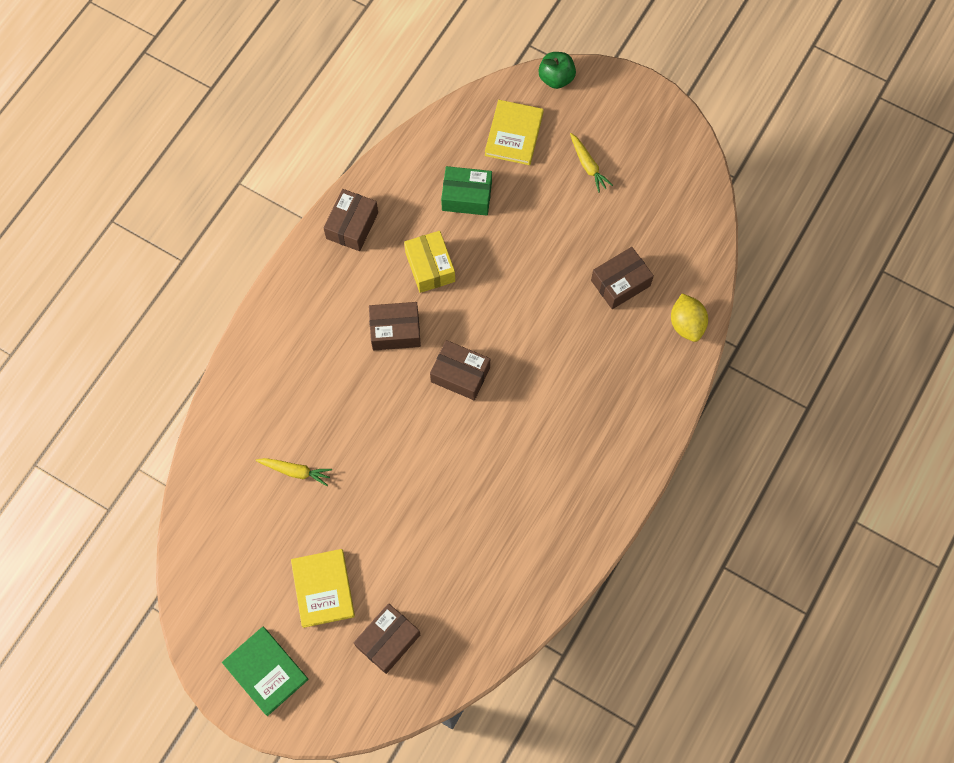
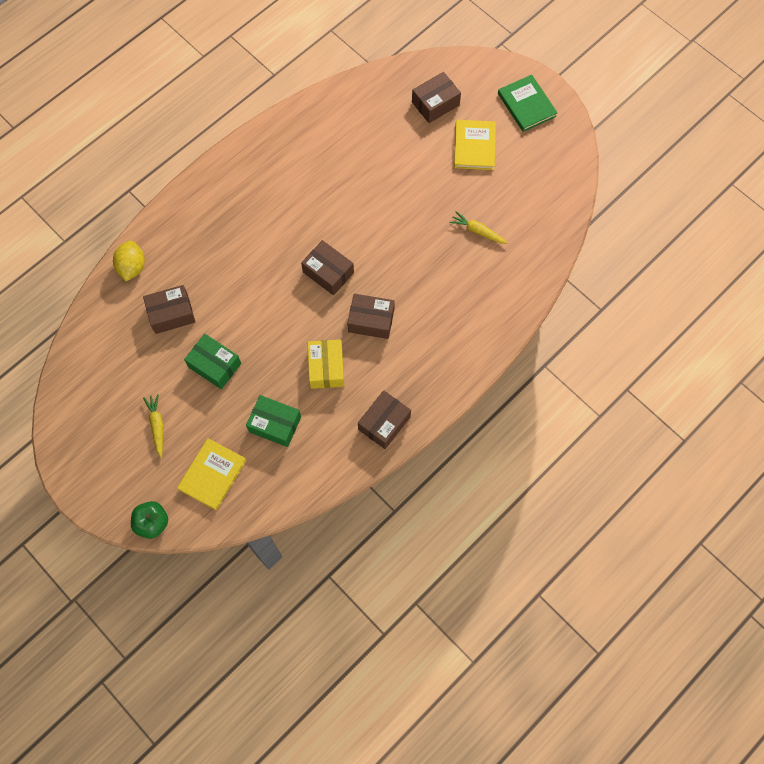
camera: 165 degrees left, 0 degrees up
(552, 240) = (214, 365): none -> green box

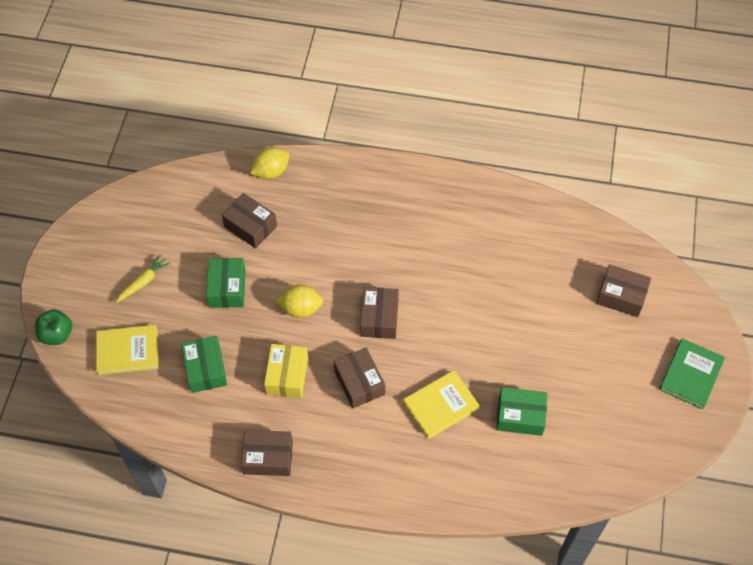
camera: 55 degrees right, 10 degrees down
(276, 323) = (300, 308): none -> yellow lemon
(326, 368) = (287, 376): yellow box -> yellow box turned 45 degrees counterclockwise
(474, 146) = (606, 357): yellow book -> yellow book (441, 405)
(477, 231) = (520, 416): yellow carrot -> green box

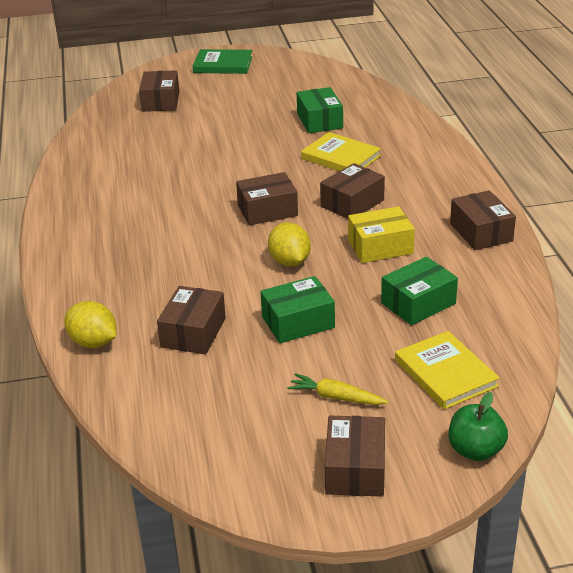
camera: 110 degrees left, 25 degrees down
(81, 269) = (355, 469): none -> brown box

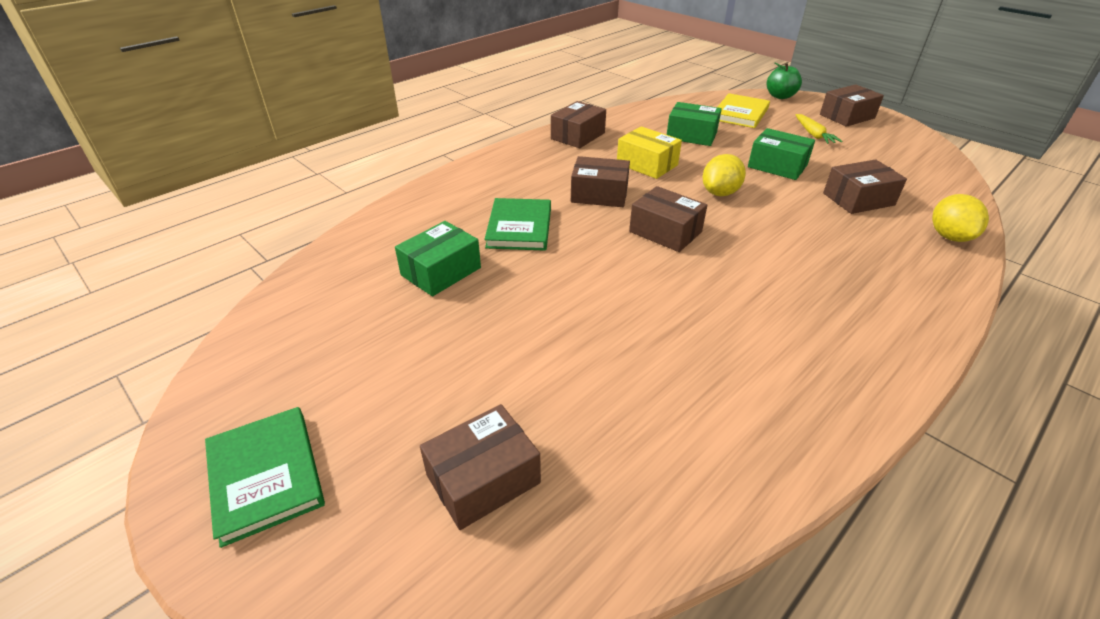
camera: 125 degrees left, 5 degrees up
(341, 157) = (519, 227): yellow book -> green book

